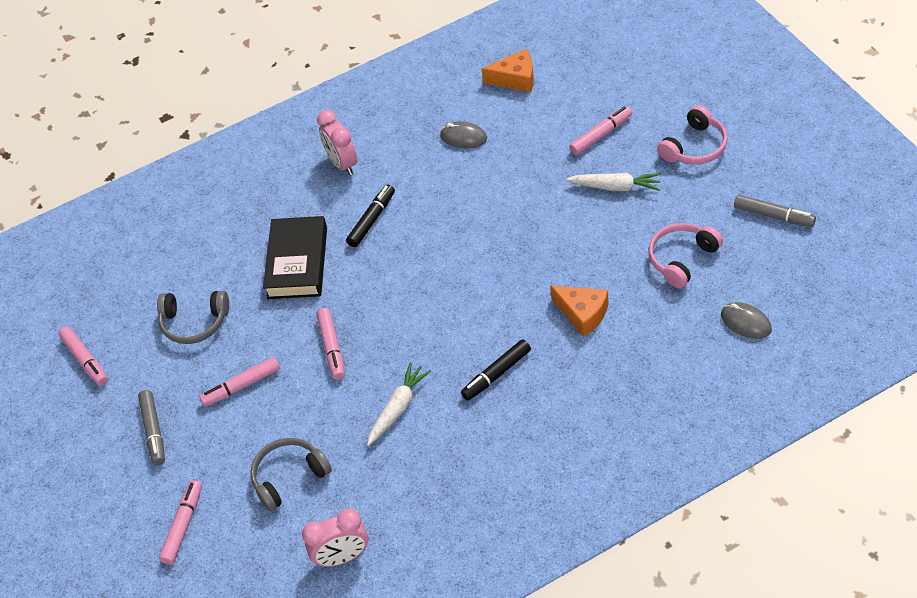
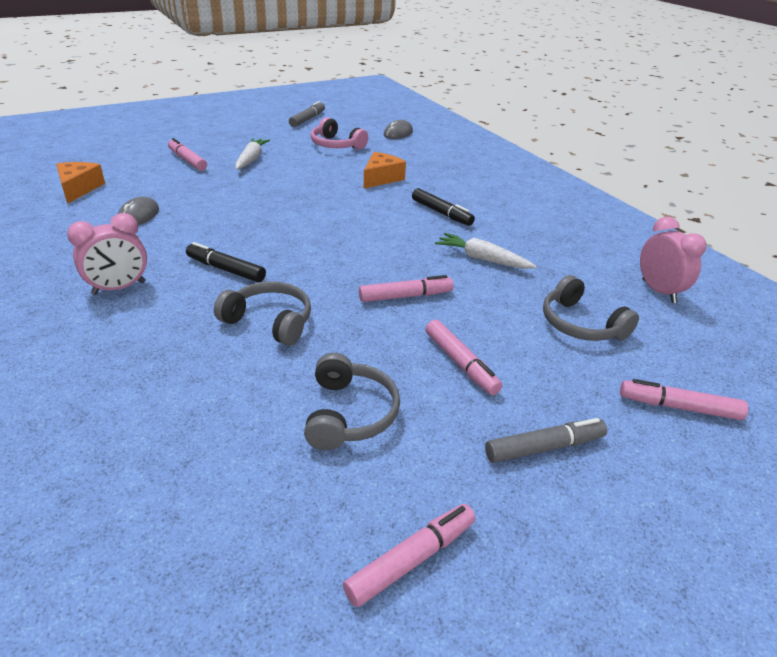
camera: 100 degrees left, 15 degrees down
(297, 263) = (270, 321): black book -> grey headphones
(695, 147) = (227, 133): pink headphones -> none

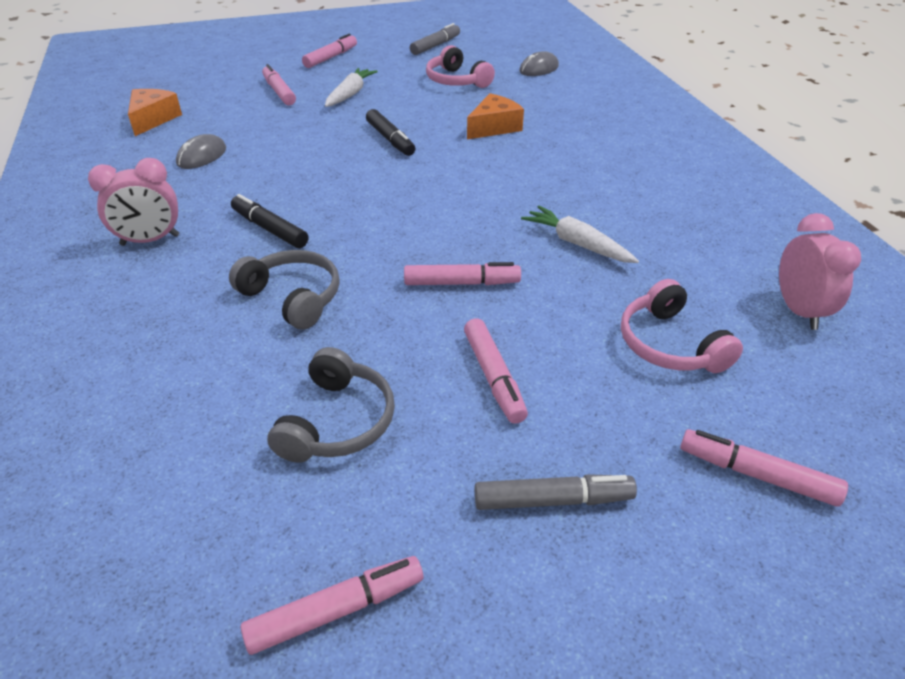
camera: 15 degrees right, 5 degrees up
(222, 132) = (331, 57): none -> pink marker
(441, 213) = (550, 178): black marker -> black marker (390, 139)
(580, 324) = (669, 344): grey headphones -> pink headphones

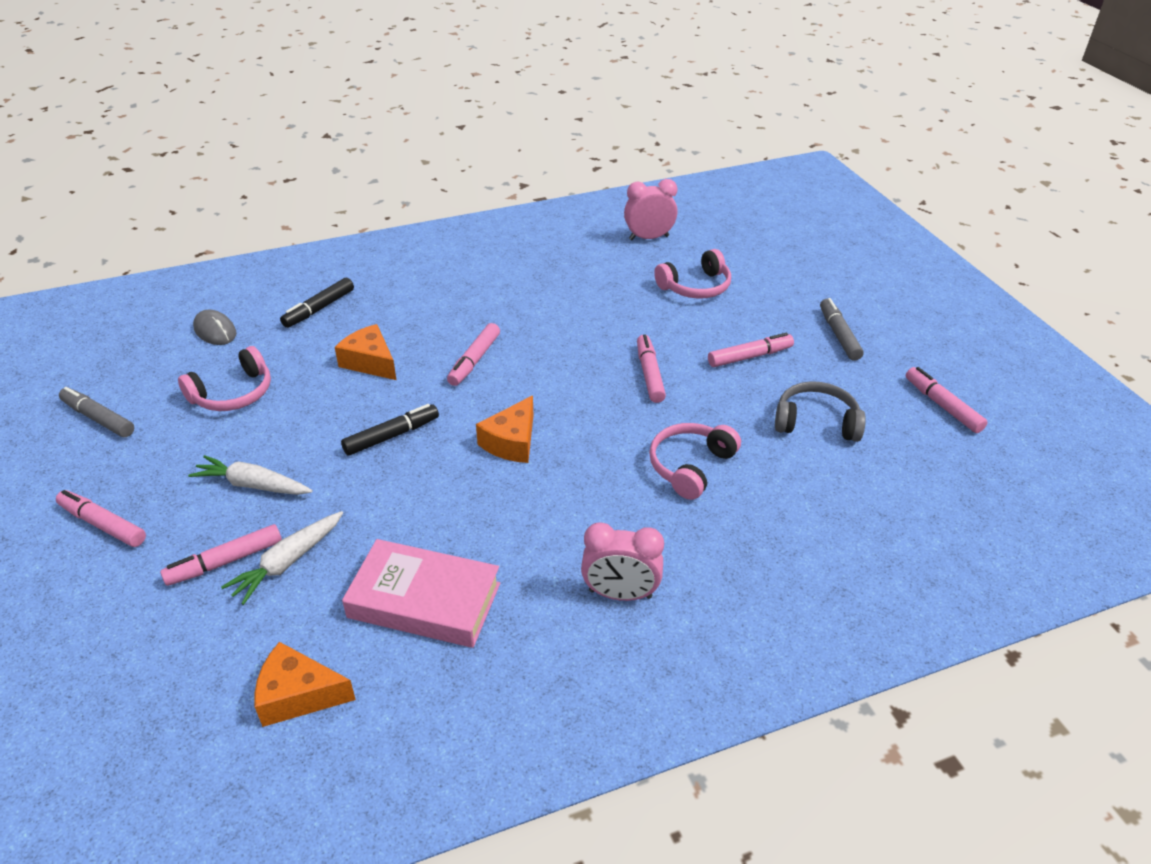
camera: 95 degrees left, 0 degrees up
(150, 240) = (620, 594): pink clock -> pink clock turned 120 degrees clockwise
(202, 156) = (424, 600): grey mouse -> pink book
(270, 229) = (586, 502): black marker -> black marker (319, 309)
(293, 297) = (690, 466): grey headphones -> pink headphones
(366, 193) = (512, 442): none -> orange cheese
(577, 244) = (585, 317): white carrot -> white carrot (288, 562)
(756, 474) = (792, 270): pink marker -> pink marker (474, 360)

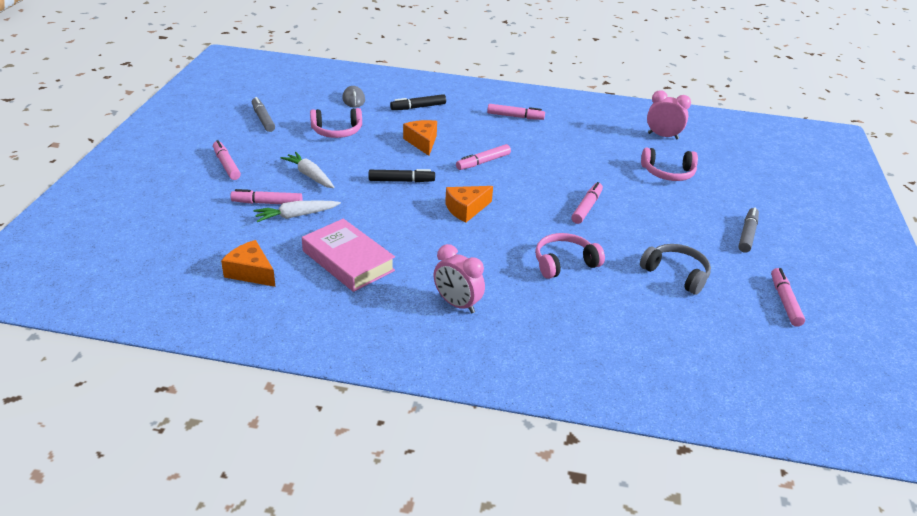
camera: 30 degrees right, 5 degrees down
(750, 357) = (666, 223): pink marker -> pink marker (515, 117)

